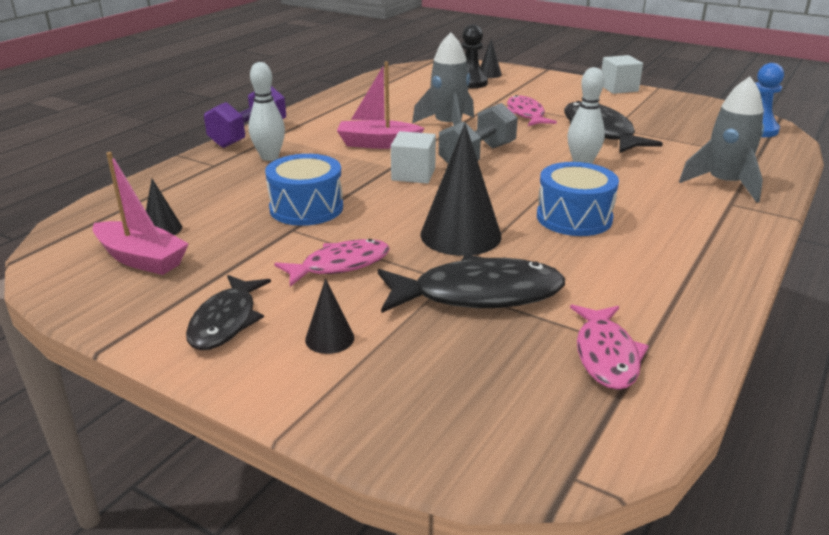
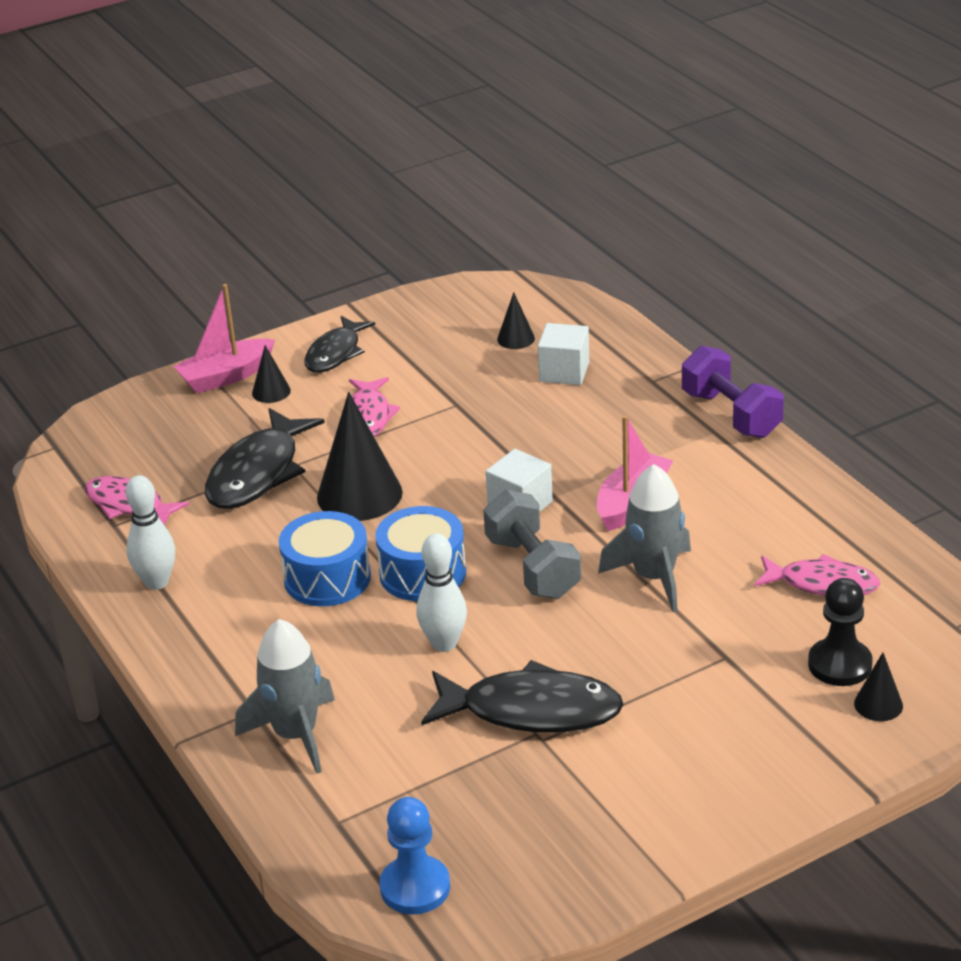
camera: 120 degrees right, 5 degrees up
(141, 259) = (467, 325): pink boat -> pink boat (226, 376)
(226, 321) = (335, 353): black fish -> black fish turned 105 degrees counterclockwise
(269, 157) = (647, 418): white bowling pin -> white bowling pin (156, 582)
(306, 208) = (494, 419): blue drum -> blue drum (422, 573)
(526, 114) = (650, 667): pink fish -> pink fish (822, 584)
(618, 88) = (705, 833): white cube -> white cube (564, 372)

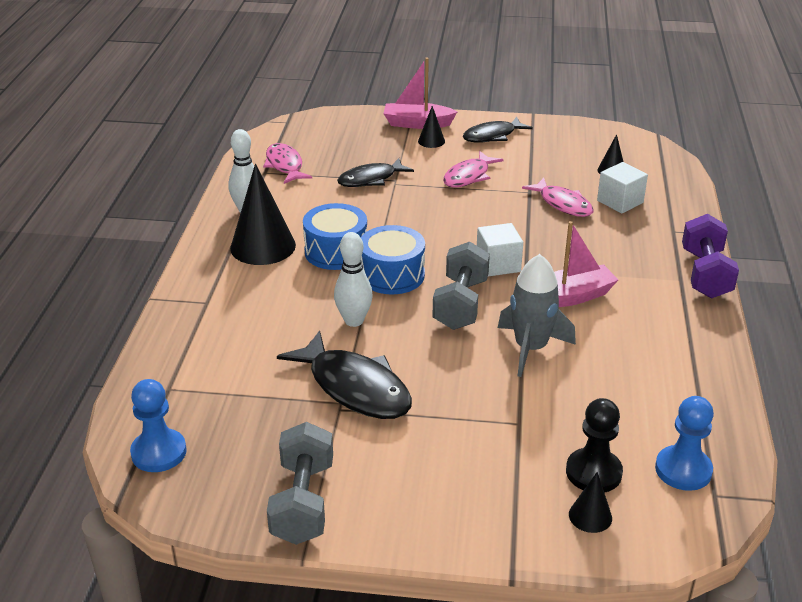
camera: 35 degrees right, 0 degrees up
(258, 473) = (371, 179): black fish -> black fish, size x0.66
(296, 734) = (210, 327): grey rocket -> none
(359, 494) = (411, 215): black cone -> black cone (263, 246)
(618, 845) = (303, 502): none -> grey dumbbell
(822, 584) = (644, 412): pink fish -> pink fish (563, 204)
(908, 619) = (683, 470): none -> blue pawn

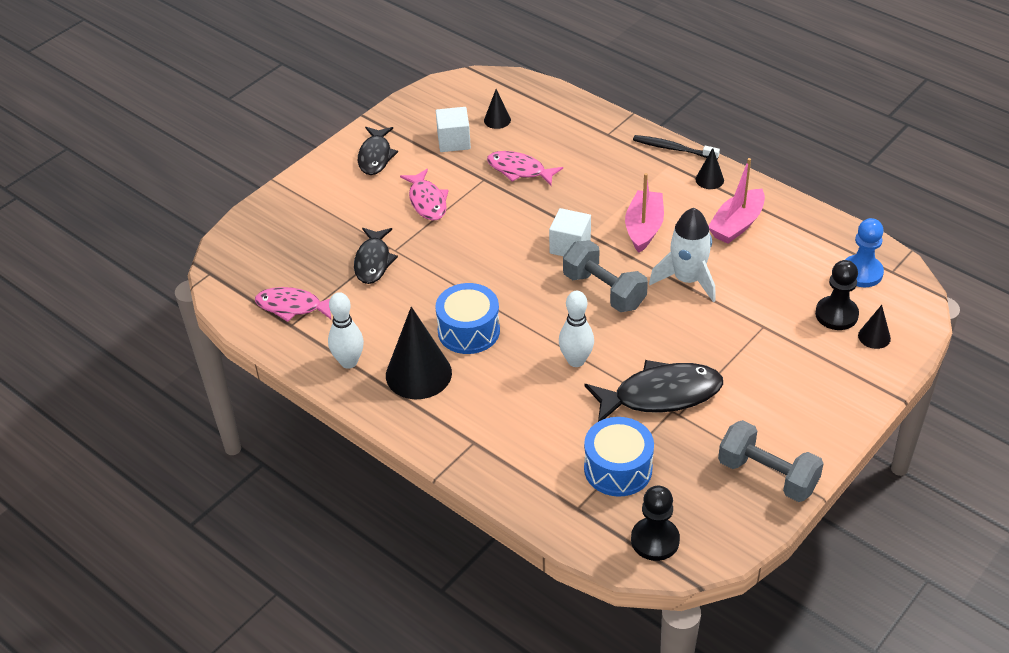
camera: 55 degrees left, 10 degrees up
(159, 452) = (655, 540): blue pawn -> black pawn
(392, 275) = (532, 312): blue drum -> blue drum (618, 469)
(417, 123) = (306, 191): pink boat -> pink boat (736, 225)
(431, 141) = (346, 196): black cone -> black cone (709, 179)
(530, 348) = (687, 280): grey rocket -> white rocket
(563, 204) = (519, 170): pink fish -> pink fish turned 150 degrees counterclockwise
(620, 202) = (544, 139): white cube -> white cube (454, 141)
(705, 274) = (673, 149): purple dumbbell -> black toothbrush

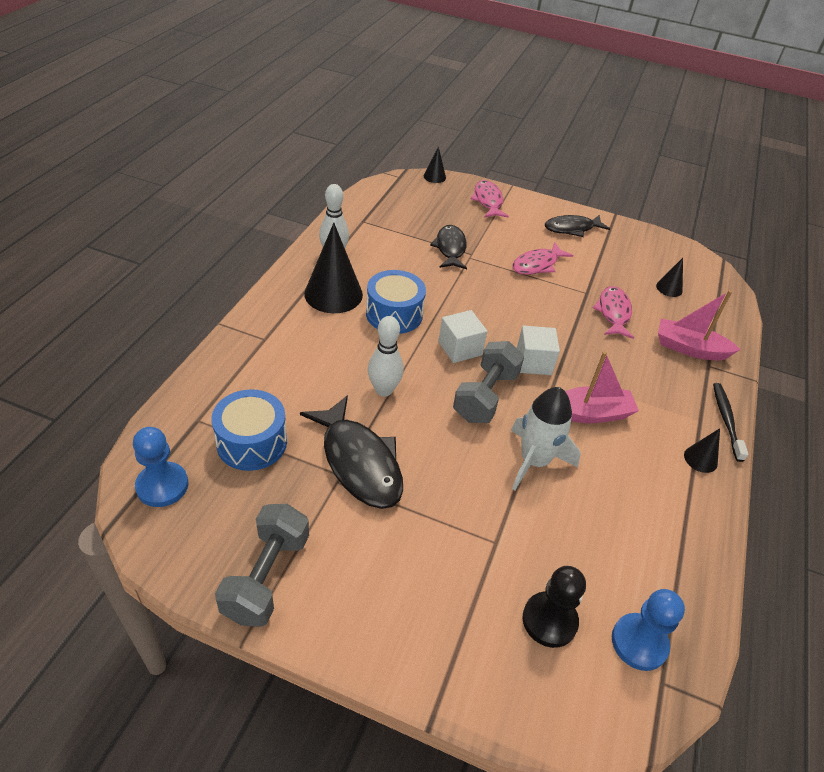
camera: 65 degrees right, 0 degrees up
(292, 306) = (382, 218): pink fish -> pink fish (488, 201)
(373, 261) = (450, 248): black fish -> black fish turned 105 degrees clockwise
(454, 141) = (621, 267): white cube -> white cube (460, 348)
(655, 540) = (162, 486): black pawn -> blue pawn
(736, 225) = (644, 494): pink boat -> pink boat (689, 348)
(874, 337) = (530, 672): black cone -> black cone (434, 177)

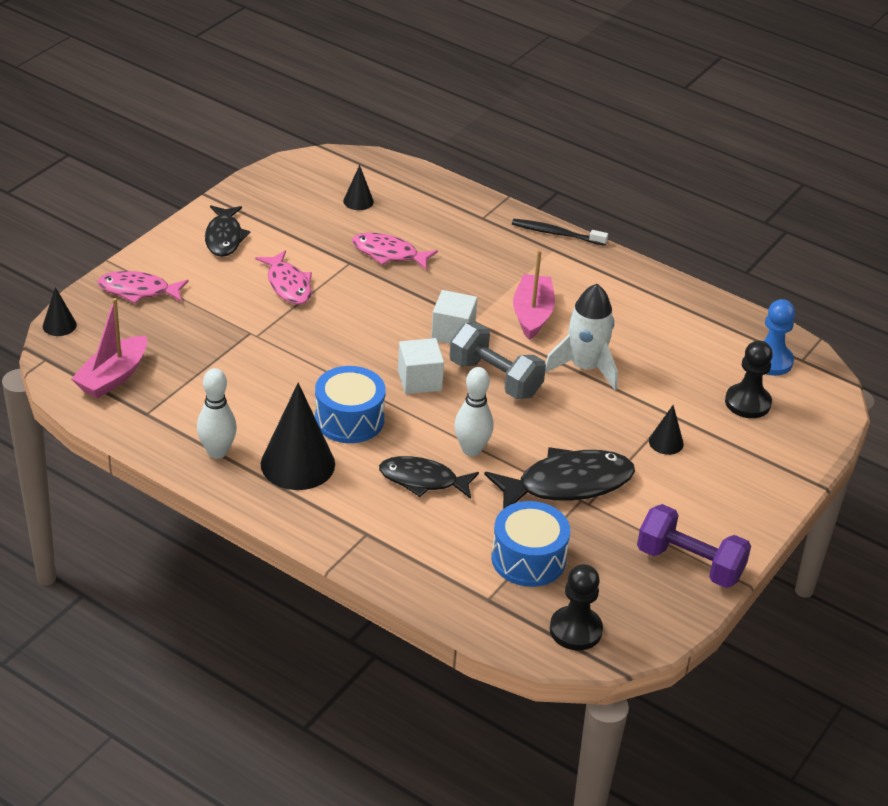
camera: 75 degrees left, 5 degrees down
(162, 486) = (575, 630): blue pawn -> black pawn
(266, 577) = (689, 564): grey dumbbell -> purple dumbbell
(450, 248) = (234, 347): black fish -> black fish (423, 480)
(689, 348) = (456, 221): pink boat -> pink boat (113, 377)
(700, 459) = (599, 266): black cone -> black cone (666, 442)

